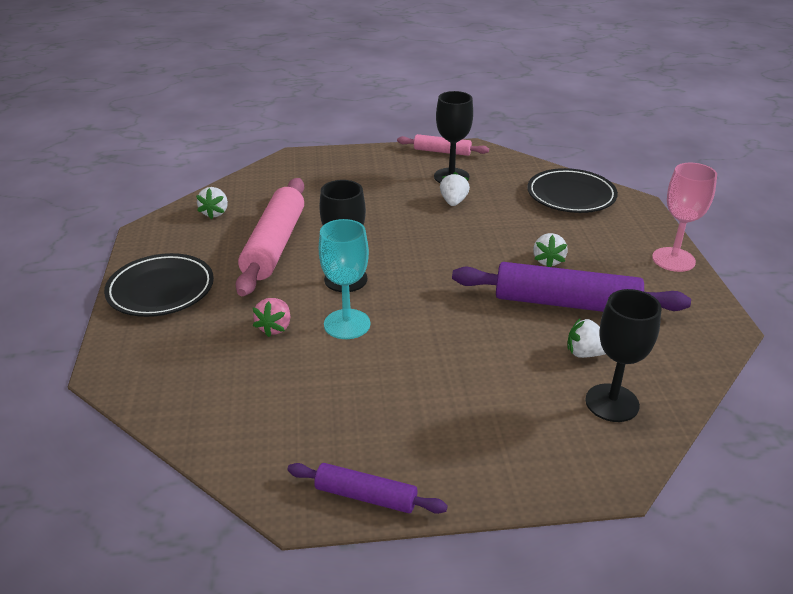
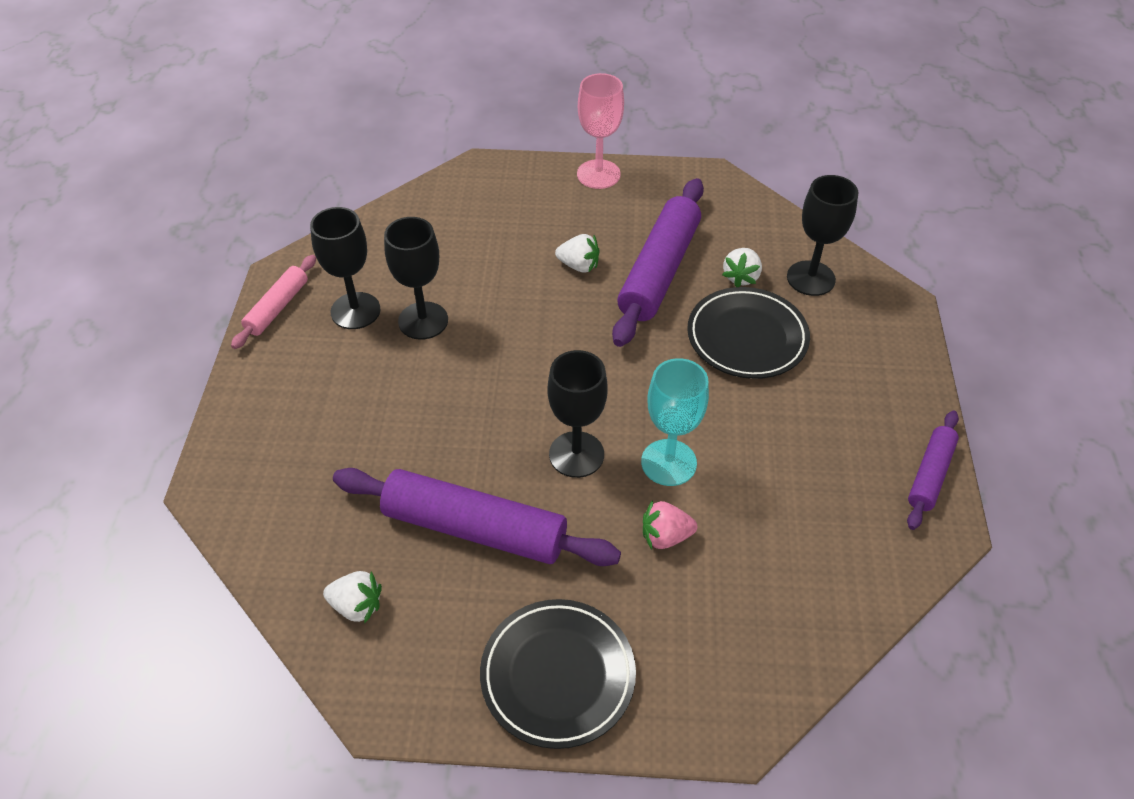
camera: 80 degrees left, 15 degrees up
(275, 245) = (475, 528): pink rolling pin -> purple rolling pin
(275, 327) = (665, 536): pink strawberry -> pink strawberry turned 150 degrees clockwise
(453, 202) = (423, 321): white strawberry -> black goblet
(571, 195) = (446, 213): black plate -> black plate (747, 337)

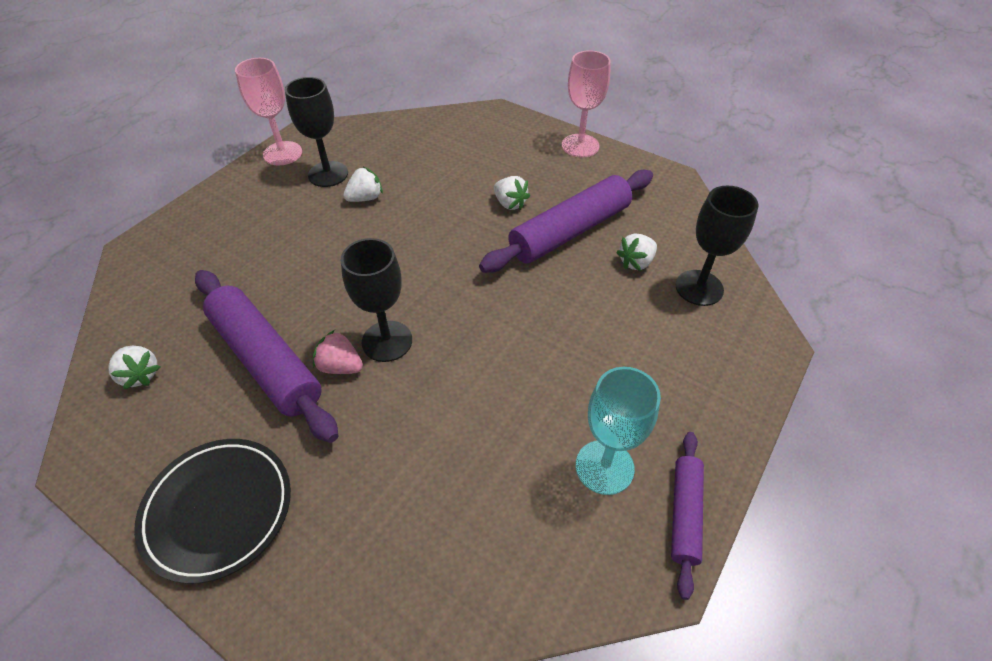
camera: 30 degrees right, 0 degrees up
(277, 308) = (282, 153): pink rolling pin -> pink goblet
(423, 321) = (365, 198): black goblet -> white strawberry
(665, 536) = (398, 442): pink strawberry -> pink strawberry (340, 366)
(668, 462) = (452, 382): turquoise goblet -> turquoise goblet (604, 467)
(747, 337) = (602, 312): black plate -> none
(930, 475) = (685, 514): purple rolling pin -> purple rolling pin turned 45 degrees counterclockwise

